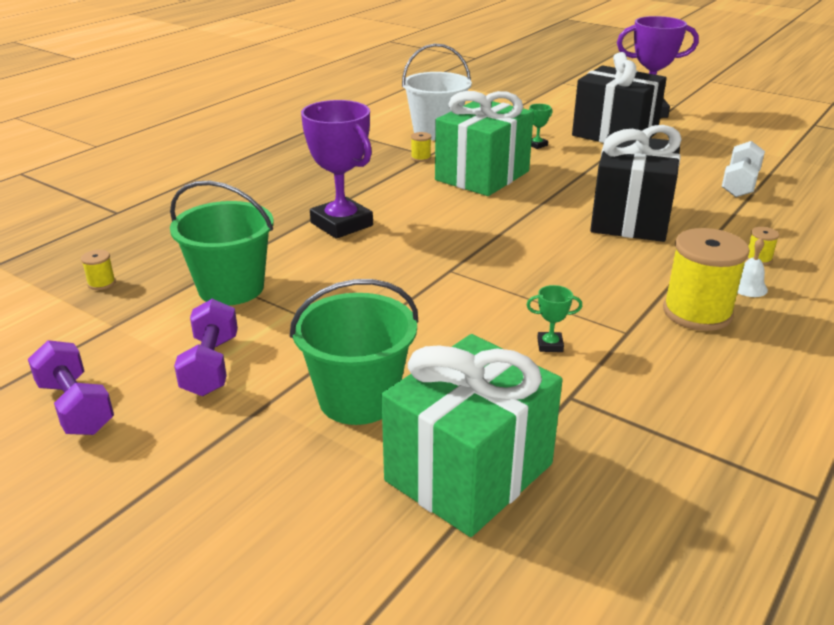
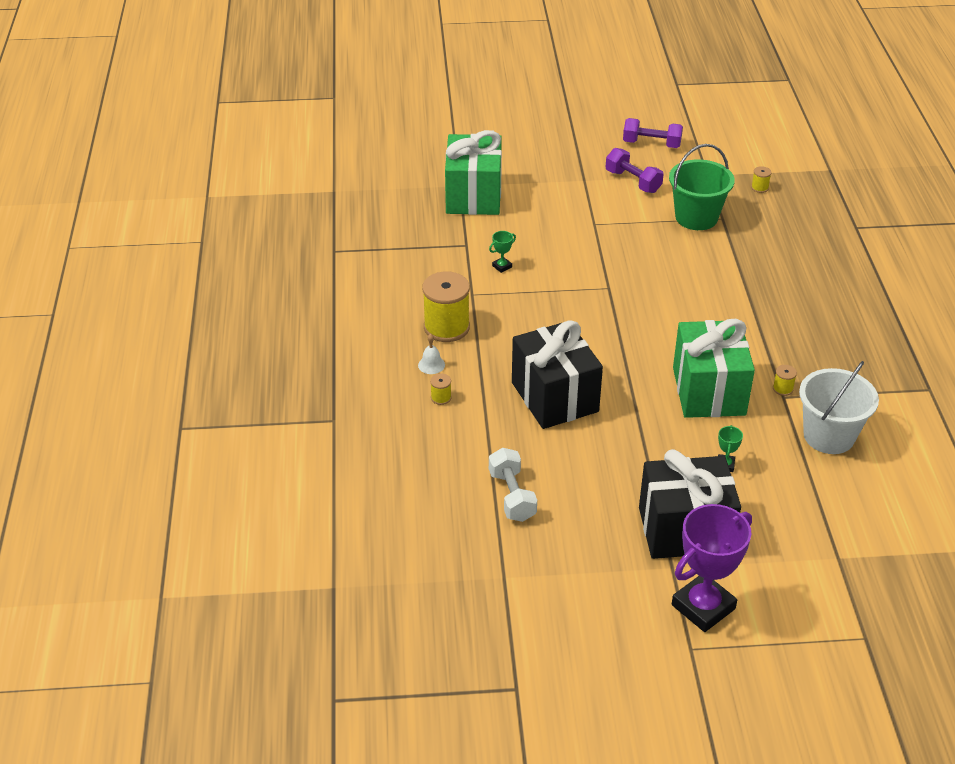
camera: 140 degrees right, 10 degrees up
(341, 224) = (720, 289): purple trophy -> none
(358, 399) = (552, 199): green bucket -> none

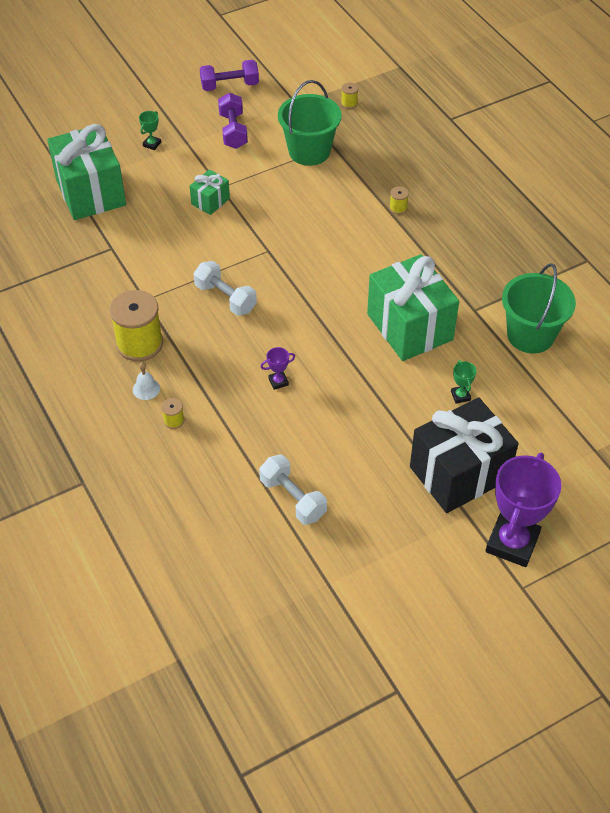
camera: 25 degrees left, 10 degrees up
(502, 266) = (158, 260): green trophy -> green trophy (152, 144)
(546, 314) = (225, 298): none -> white dumbbell
(555, 397) = (278, 381): black gift -> purple trophy
(578, 233) = (210, 201): none -> green gift
(633, 181) = (233, 131): purple dumbbell -> purple dumbbell turned 60 degrees clockwise
(782, 389) = (470, 302): yellow spool -> yellow spool (398, 208)
(829, 436) = (530, 335): white bucket -> green bucket

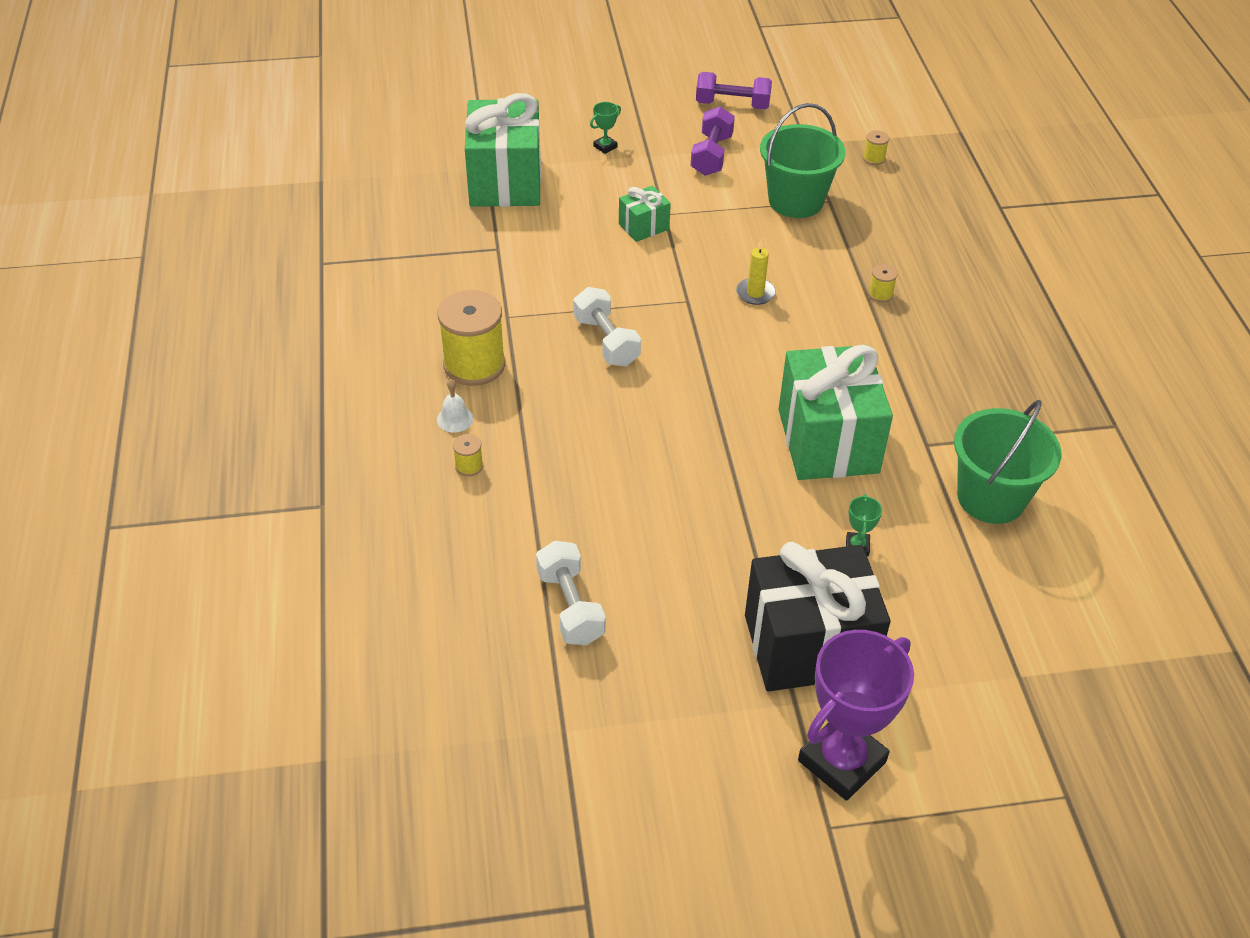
camera: 20 degrees right, 5 degrees down
(278, 381) = (623, 458): purple trophy -> none
(313, 231) = (755, 293): none -> yellow candle

